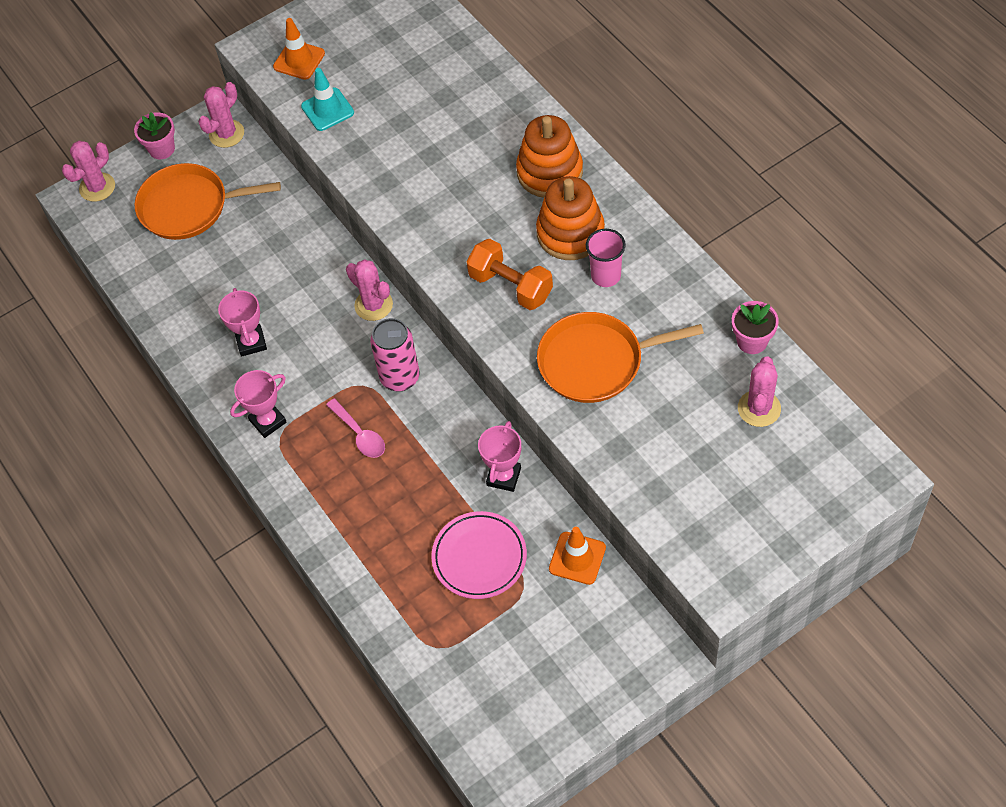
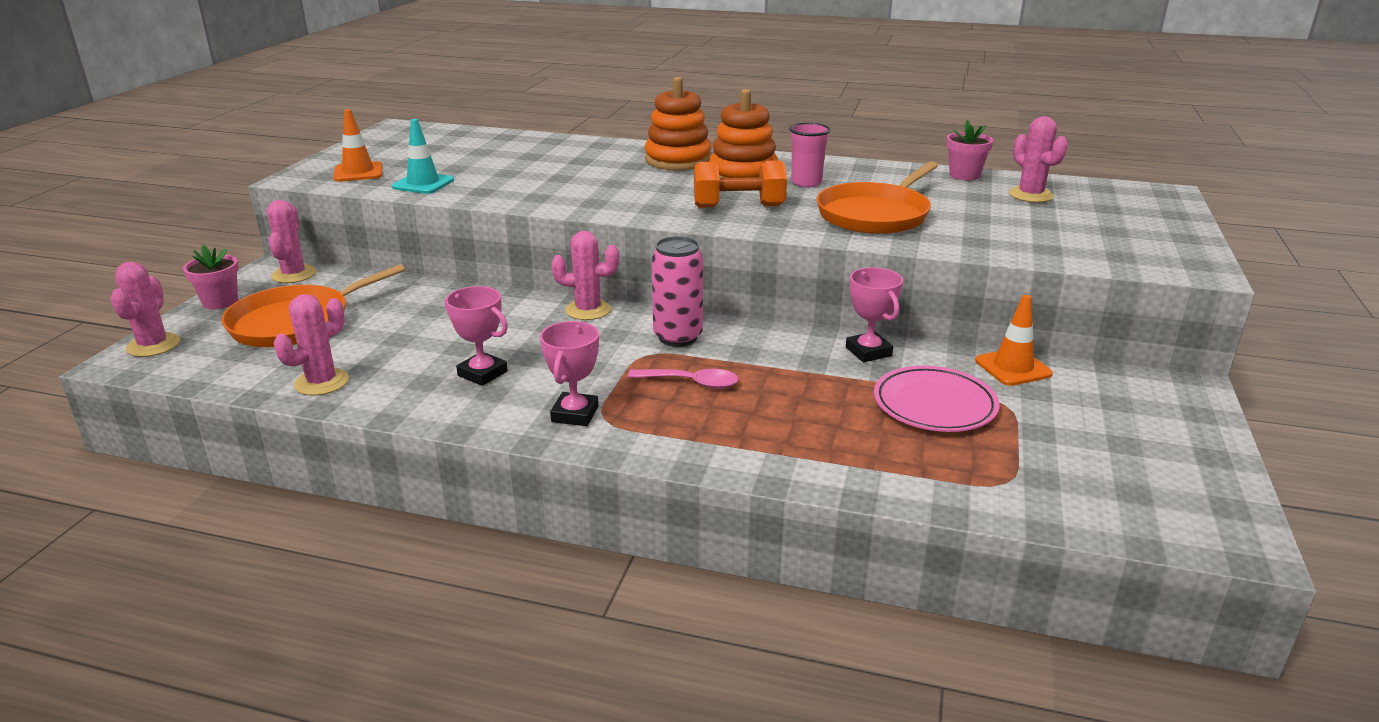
camera: 45 degrees left, 30 degrees down
(160, 293) = (321, 382): none -> pink cactus

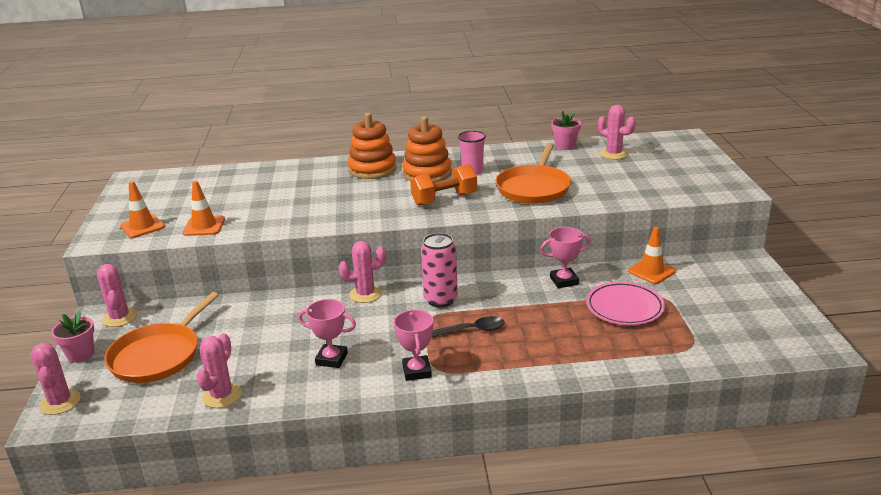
camera: 20 degrees left, 0 degrees up
(423, 184) = (204, 226): turquoise traffic cone -> orange traffic cone
(691, 383) = (473, 330): pink spoon -> black spoon
(868, 352) = (564, 281): pink trophy -> pink trophy turned 60 degrees counterclockwise

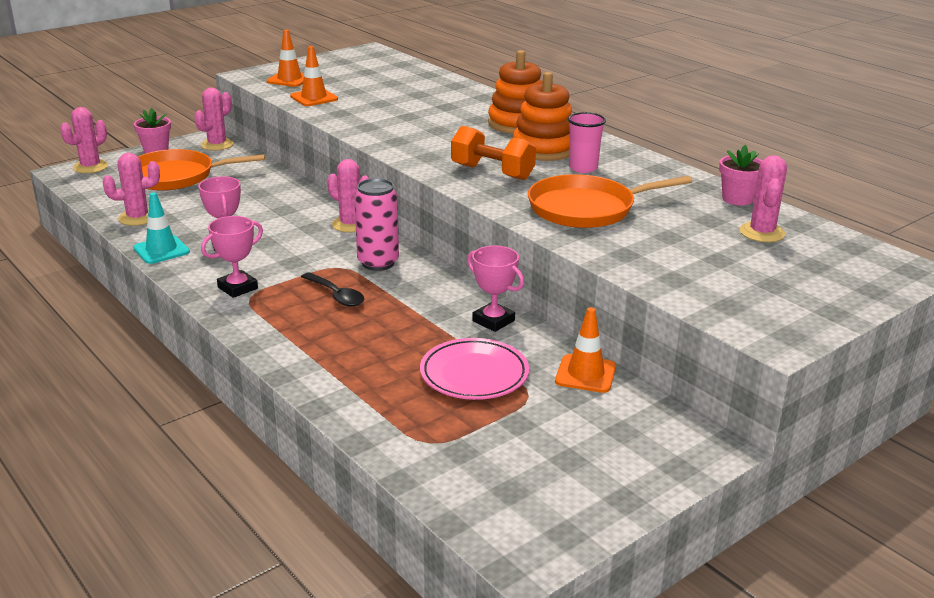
camera: 55 degrees right, 0 degrees up
(305, 395) = (161, 250): none -> turquoise traffic cone

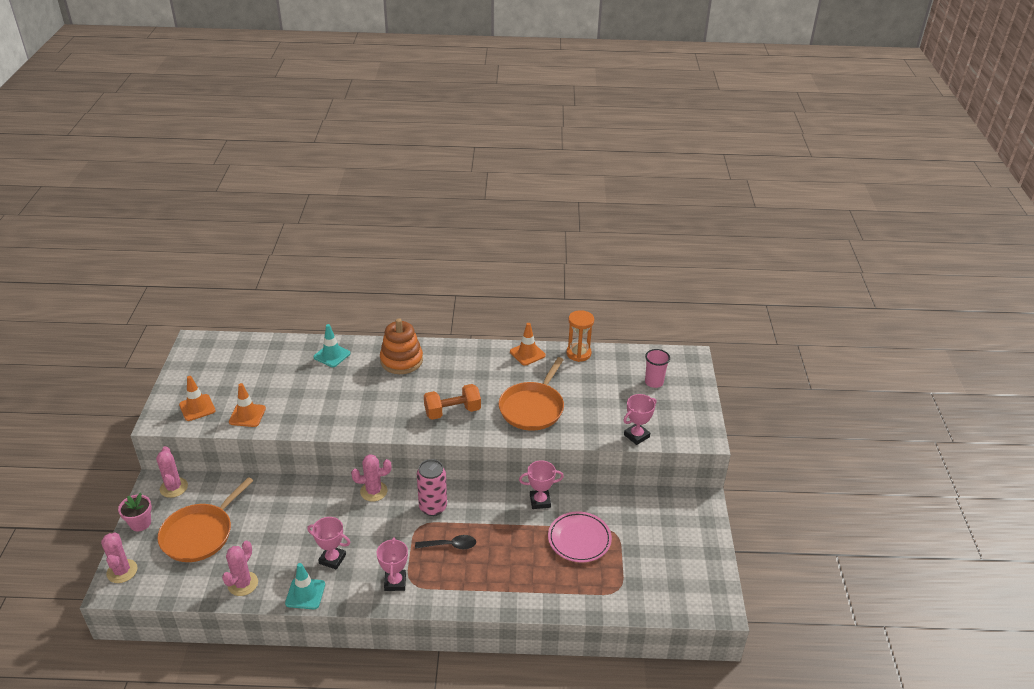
camera: 50 degrees left, 10 degrees up
(461, 96) = (332, 355): none -> turquoise traffic cone
(544, 149) = (447, 374): orange stacking toy -> none
(583, 168) = (487, 377): pink cup -> pink cup (654, 382)
(585, 374) = (616, 501): orange traffic cone -> orange traffic cone (527, 353)
(673, 288) = (636, 436): none -> pink trophy
(737, 199) = (578, 353): pink flower pot -> orange hourglass
(762, 233) = (617, 372): pink cactus -> none

